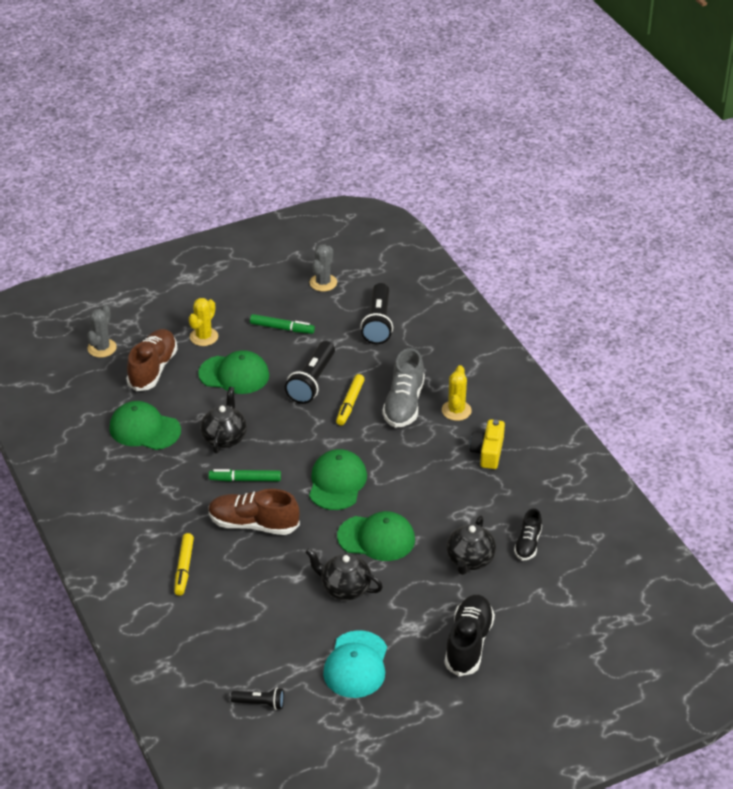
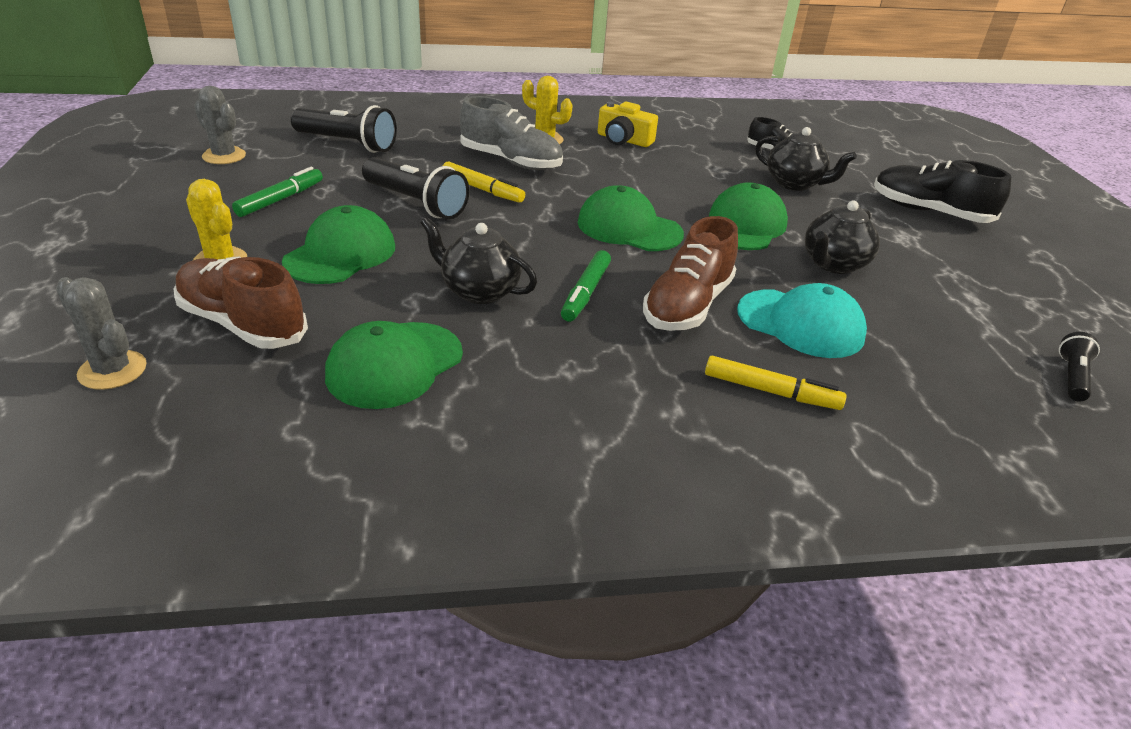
camera: 75 degrees left, 5 degrees down
(356, 665) = (976, 285): turquoise cap -> turquoise cap (800, 324)

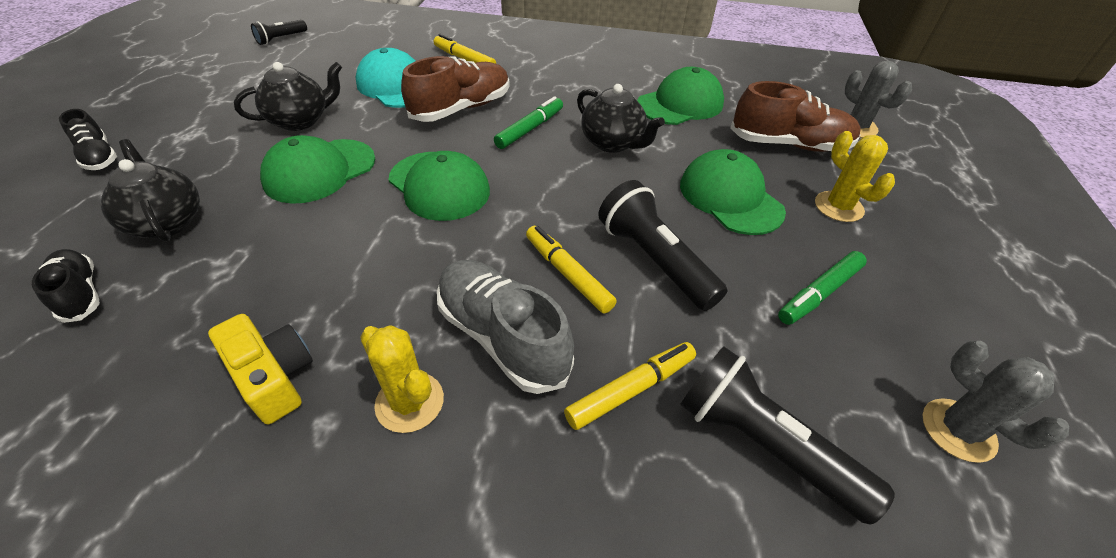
camera: 160 degrees left, 10 degrees up
(243, 324) = (789, 144): brown shoe -> brown shoe turned 45 degrees counterclockwise
(340, 254) = (730, 197): green cap -> green cap turned 105 degrees clockwise
(424, 152) = (630, 390): none -> yellow marker
(929, 212) = (99, 157): black shoe -> black shoe, size x0.59

